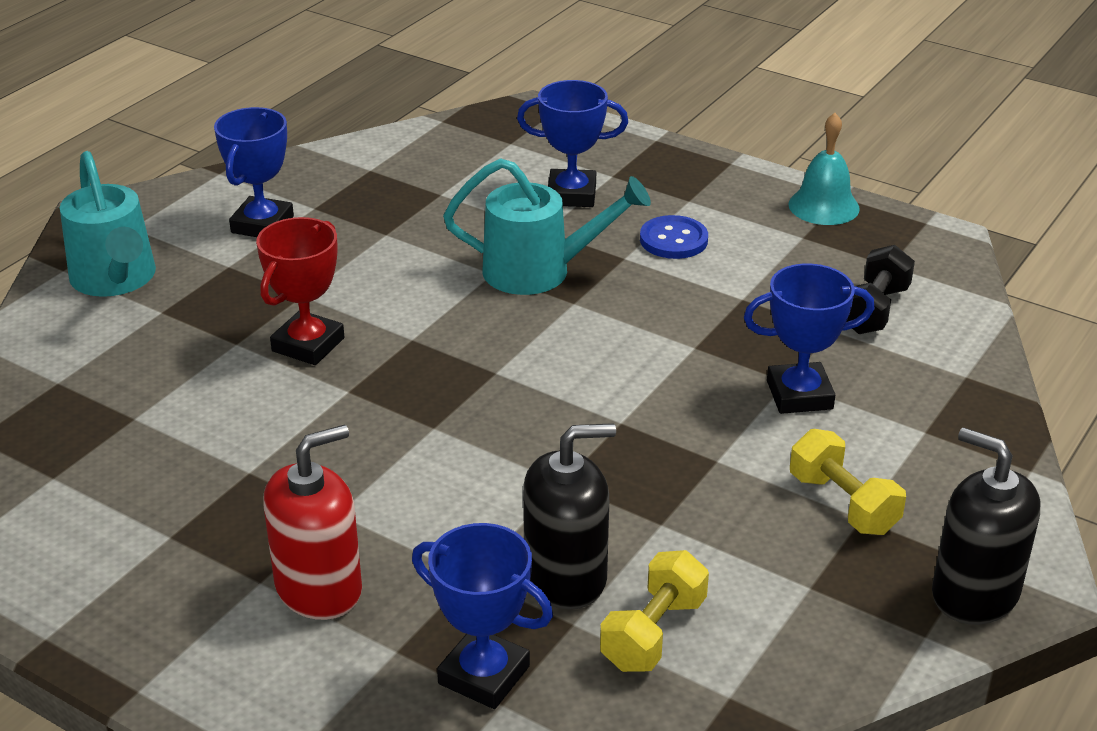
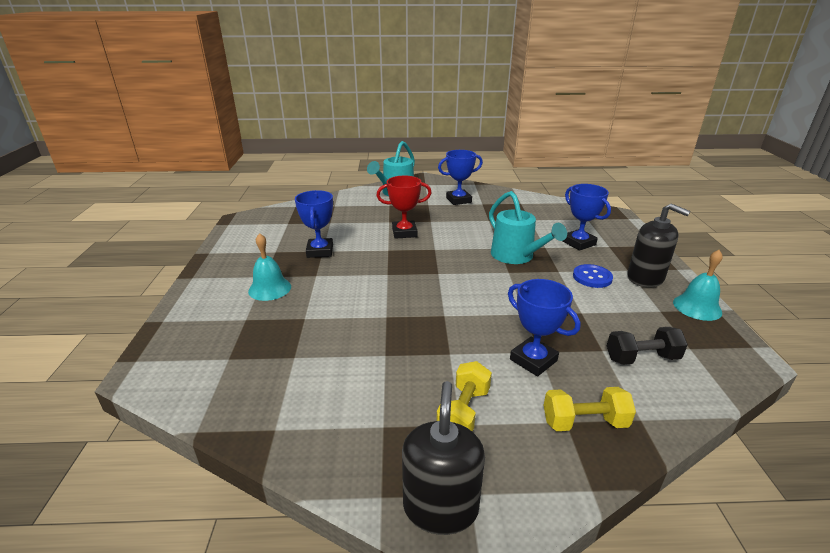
camera: 55 degrees right, 5 degrees down
(319, 588) = (269, 288): red soap dispenser -> turquoise bell
(484, 675) = (244, 346): blue trophy -> blue trophy (320, 251)
(566, 577) = (323, 342): black soap dispenser -> black soap dispenser (645, 278)
(653, 633) = (304, 384): yellow dumbbell -> yellow dumbbell (584, 422)

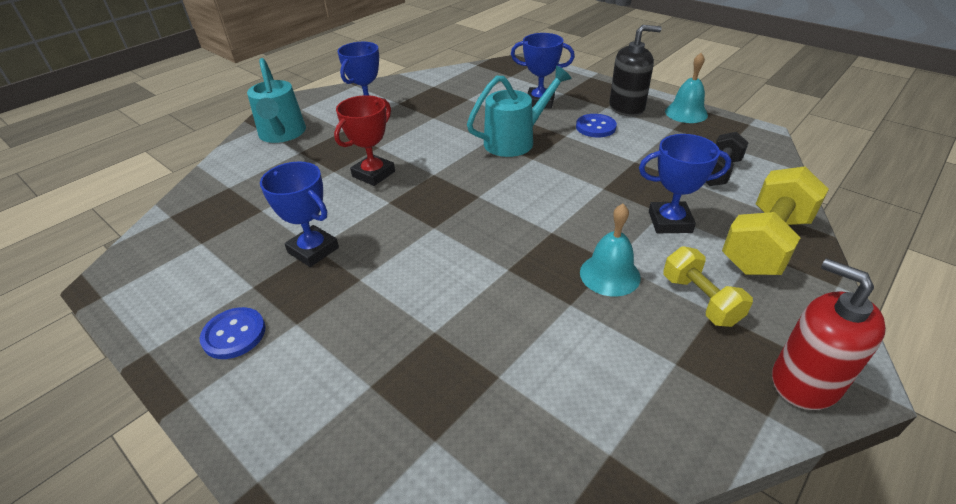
camera: 45 degrees left, 10 degrees up
(240, 265) = (234, 334): none -> blue button
(269, 288) = (332, 332): turquoise bell -> turquoise bell (609, 274)
(440, 507) = (805, 381): black soap dispenser -> red soap dispenser
(517, 257) = (516, 140): turquoise watering can -> turquoise watering can turned 45 degrees counterclockwise
(584, 422) = (765, 243): yellow dumbbell -> yellow dumbbell, size x1.64

